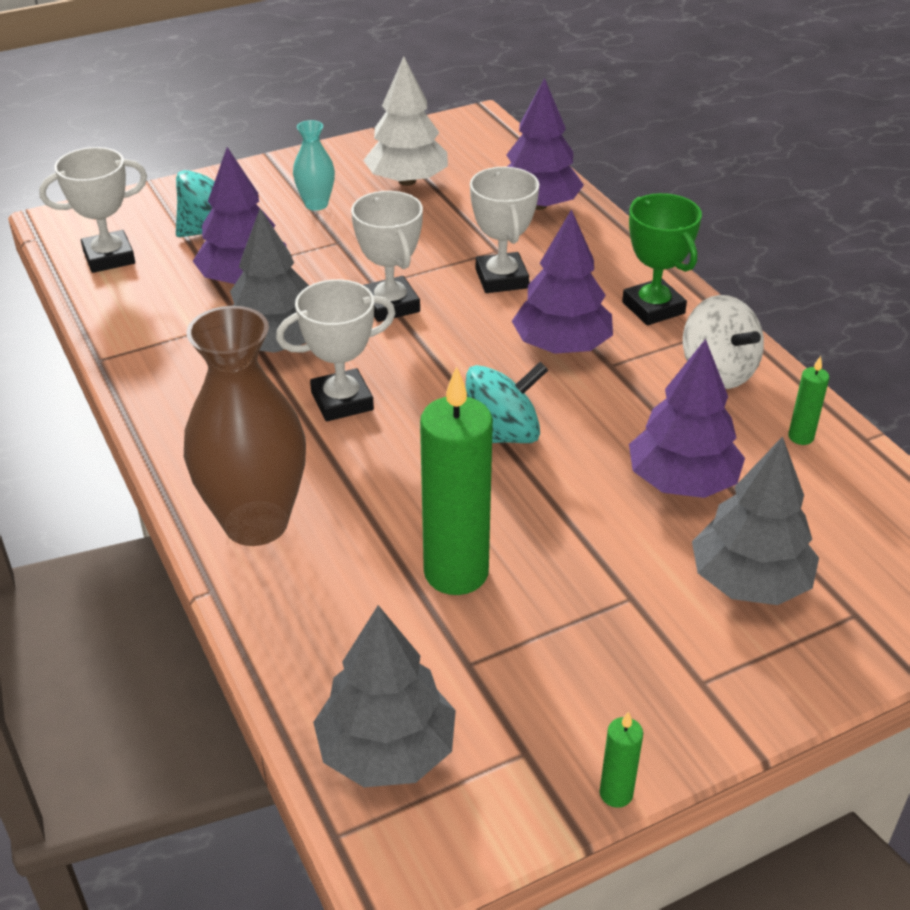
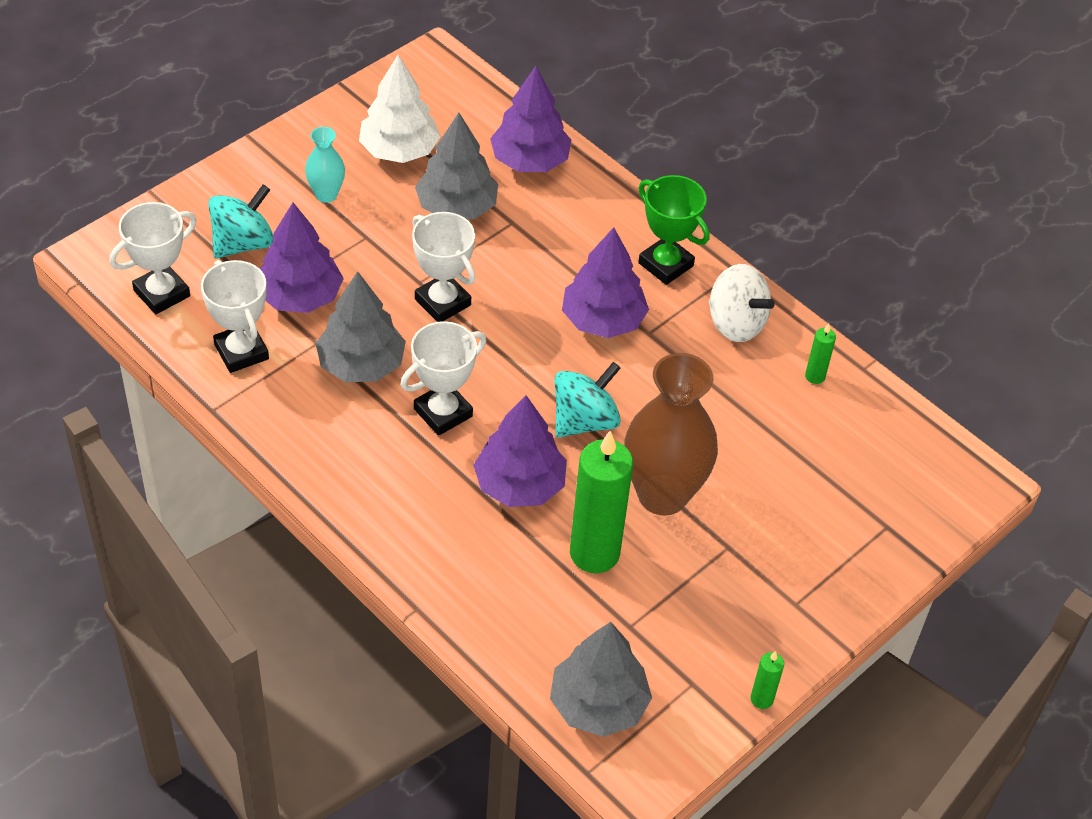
camera: 20 degrees left, 10 degrees up
(256, 523) = (424, 543): brown vase -> brown vase (662, 495)
(502, 279) = (528, 255): white trophy -> white trophy (241, 352)
(682, 481) = (736, 437): purple tree -> purple tree (519, 485)
(749, 581) = (807, 515): grey tree -> grey tree (456, 207)

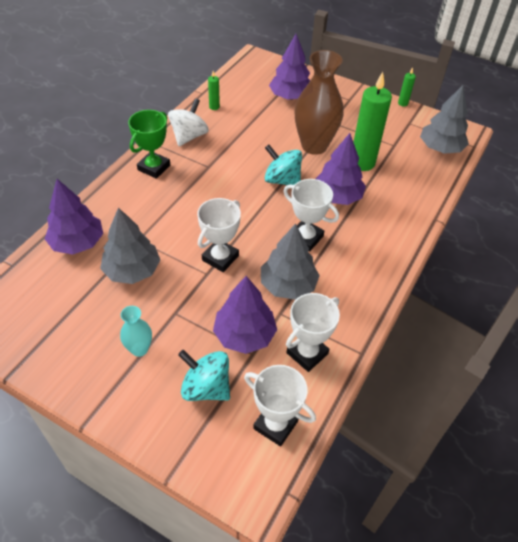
camera: 105 degrees left, 0 degrees up
(399, 150) = (81, 317): white tree -> none
(603, 320) = (207, 185): purple tree -> purple tree (290, 97)

